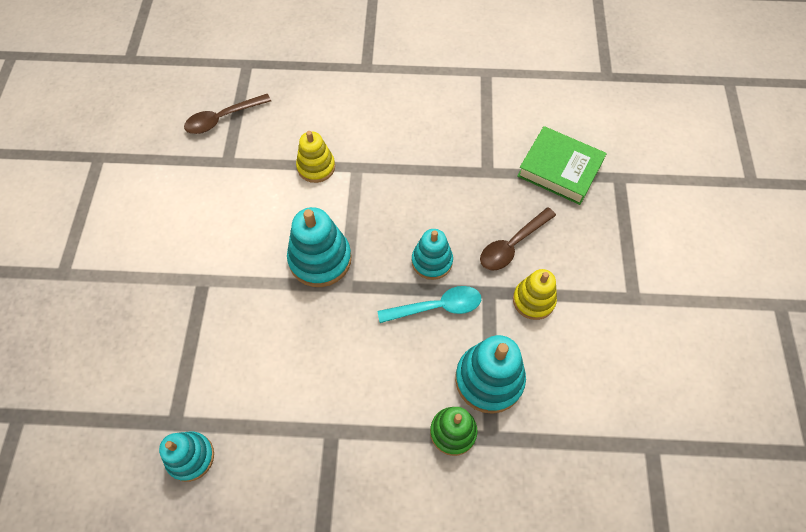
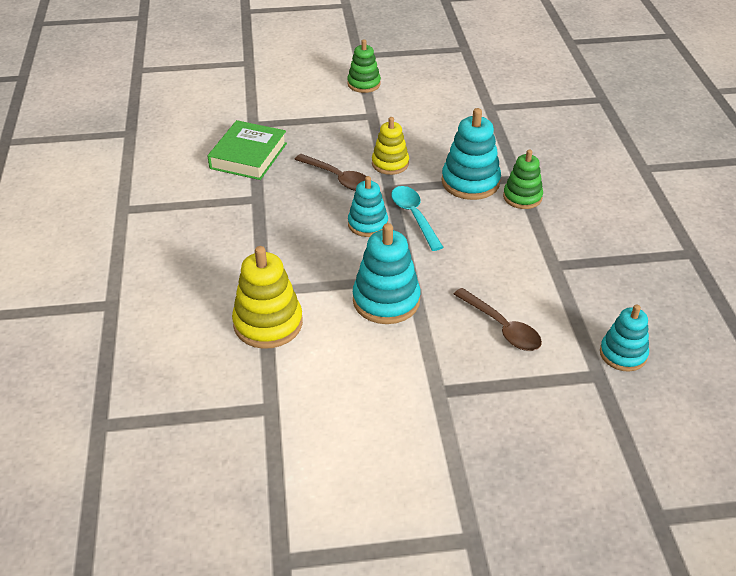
camera: 100 degrees left, 20 degrees down
(223, 118) = (200, 428): brown spoon -> brown spoon (501, 327)
(316, 167) = (268, 323): yellow stacking toy -> yellow stacking toy, size x1.53
(706, 300) = (364, 84): none -> green stacking toy

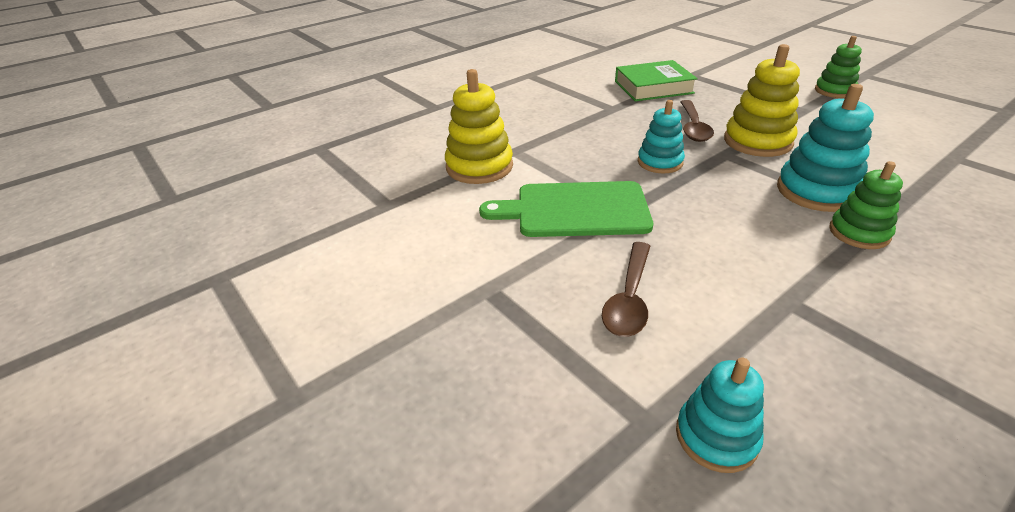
camera: 60 degrees right, 5 degrees down
(386, 300) = (575, 210): turquoise stacking toy -> green cutting board
(390, 163) = (757, 141): yellow stacking toy -> yellow stacking toy, size x1.53
(414, 216) = (709, 180): turquoise spoon -> none

